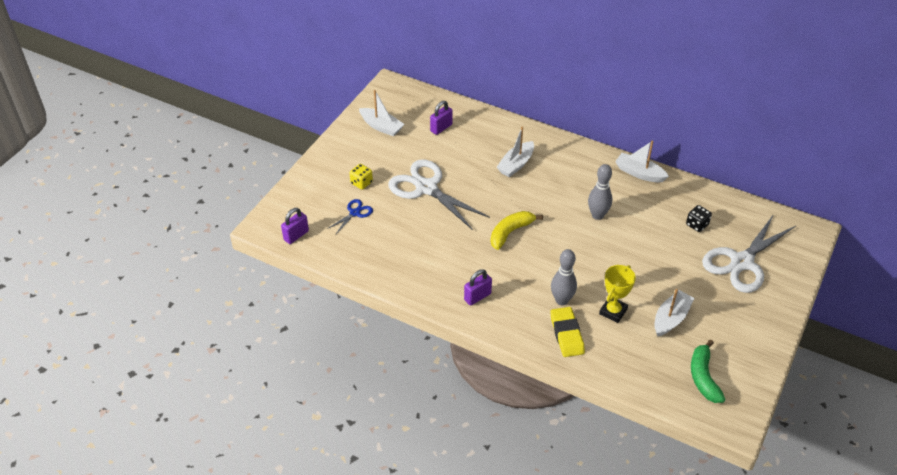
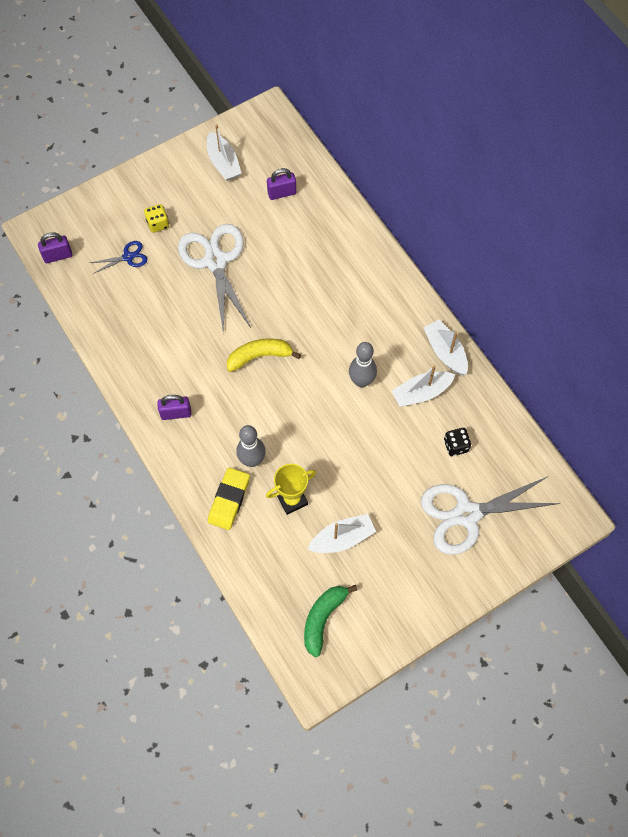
camera: 30 degrees right, 20 degrees up
(516, 164) = (325, 277): white boat -> white boat (421, 392)

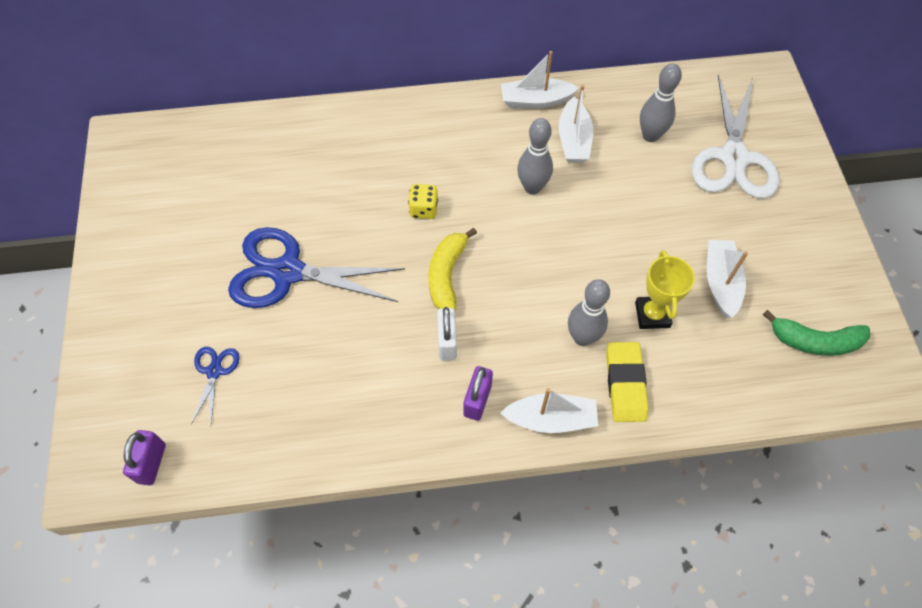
camera: 65 degrees left, 5 degrees down
(158, 224) = (189, 316): yellow dice -> yellow dice (424, 209)
(209, 378) = (447, 342): none -> white padlock
(215, 261) = (287, 272): white scissors -> blue scissors
(223, 162) = (154, 210): white boat -> white boat (551, 419)
(229, 500) = (625, 384): yellow eraser -> yellow eraser turned 45 degrees clockwise
(282, 193) = (241, 168): purple padlock -> none
(323, 618) = (815, 341): green banana -> green banana turned 45 degrees counterclockwise
(456, 446) = (650, 135): black dice -> grey bowling pin

